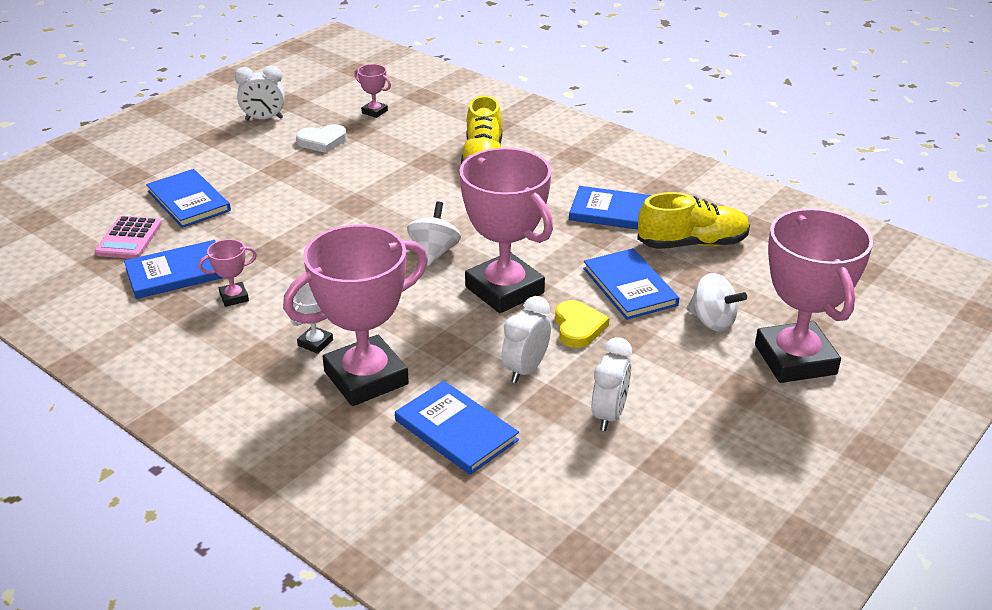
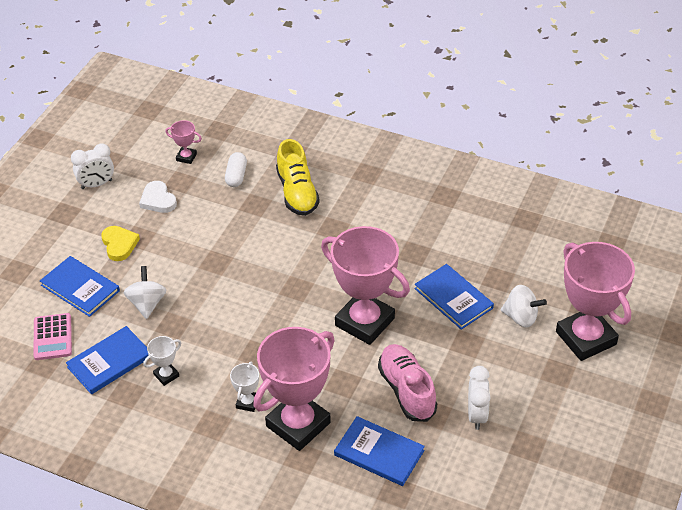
camera: 15 degrees left, 10 degrees up
(234, 297) = (166, 375): pink trophy -> white trophy
(322, 141) = (158, 200): white heart -> white heart turned 90 degrees clockwise
(421, 135) = (236, 176): none -> white capsule
(434, 252) = (298, 298): white spinning top -> white spinning top (147, 304)
(525, 369) = (407, 390): white clock -> pink shoe
(578, 327) = (430, 344): yellow heart -> yellow heart (119, 244)
(615, 212) = (419, 227): blue book -> none
(692, 244) = (485, 246): yellow shoe -> none

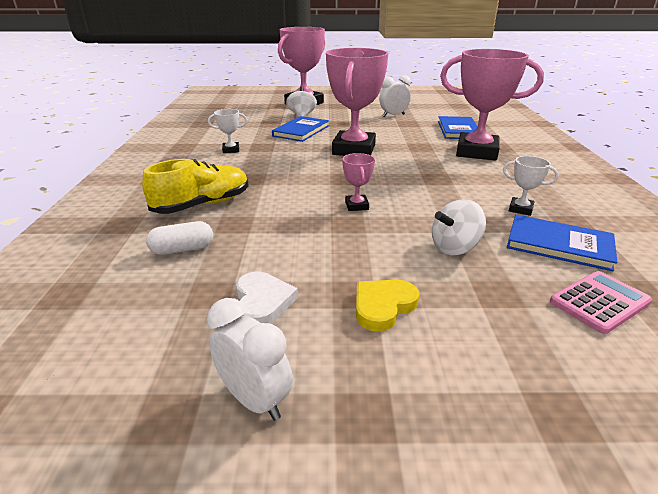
camera: 115 degrees left, 15 degrees down
(80, 288) = (498, 312): blue book -> none
(158, 200) = (262, 302): white heart -> white heart turned 45 degrees counterclockwise
(186, 157) = (145, 306): pink trophy -> pink trophy (357, 206)
(247, 402) = (488, 170): white trophy -> white trophy (231, 150)
(407, 390) = (399, 131): pink shoe -> none

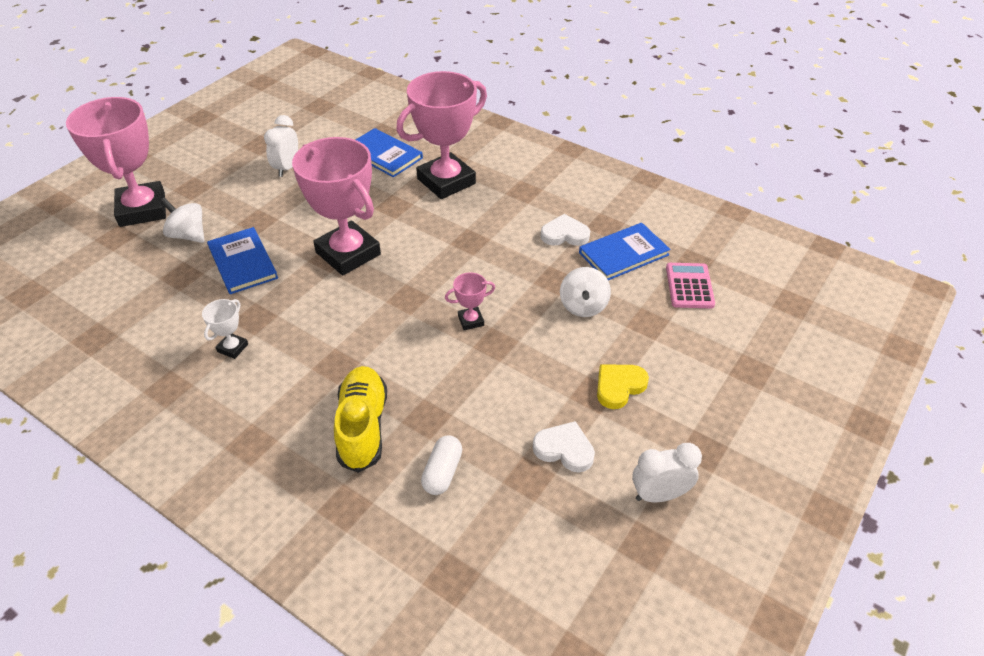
camera: 55 degrees left, 15 degrees up
(357, 206) = (470, 320): pink trophy -> pink trophy turned 45 degrees counterclockwise
(383, 306) = (619, 387): yellow heart -> yellow heart turned 60 degrees clockwise
(520, 209) = (564, 234): white trophy -> white heart

